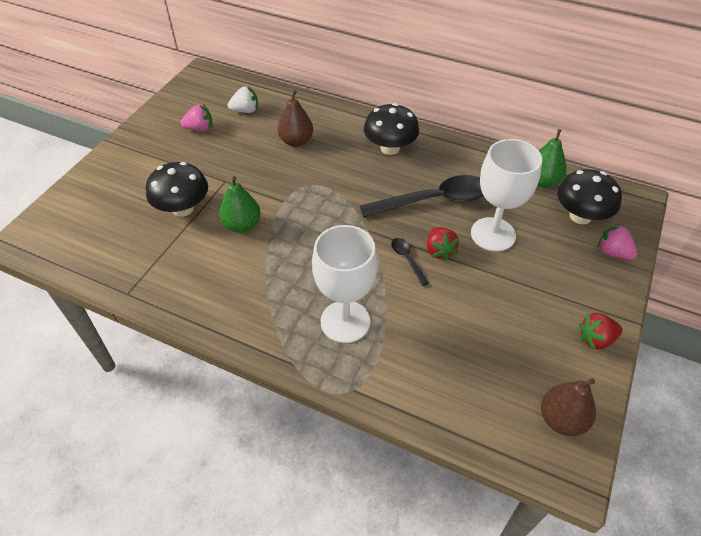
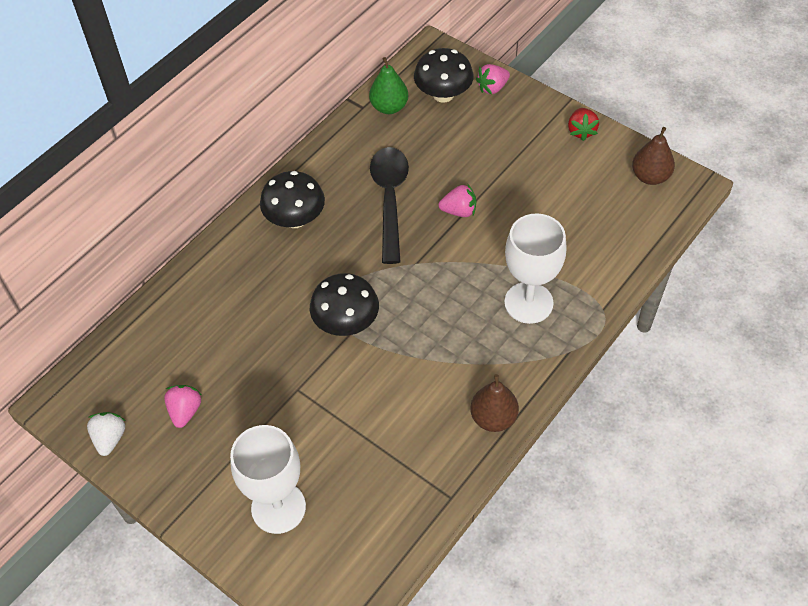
camera: 75 degrees left, 5 degrees up
(183, 208) = (332, 437): black mushroom -> black mushroom (346, 322)
(242, 225) = (377, 377): green pear -> none
(245, 110) = (167, 355): white strawberry -> white strawberry (110, 438)
(296, 141) = (250, 307): brown pear -> brown pear (493, 418)
(407, 259) = (464, 239): black spoon -> none
(439, 251) = (459, 211): red strawberry -> pink strawberry
(493, 234) = (449, 165): white goblet -> white goblet (278, 507)

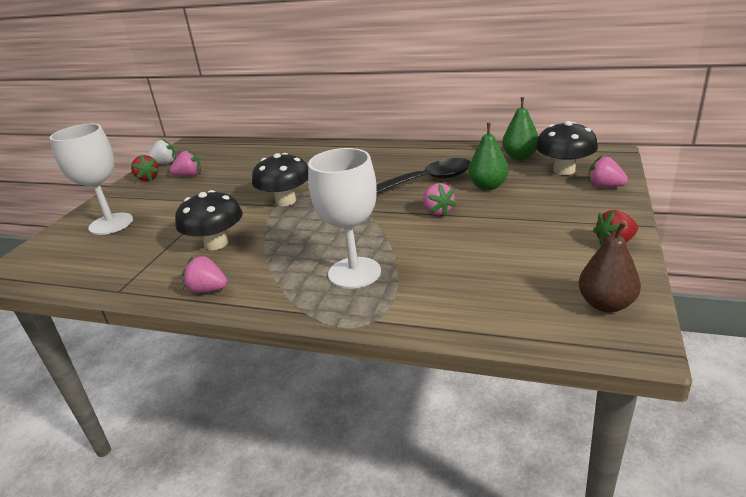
camera: 70 degrees right, 25 degrees down
(153, 462) = (147, 178): none -> red strawberry
(295, 219) = (372, 159): black mushroom -> black mushroom (216, 243)
(435, 157) = (488, 186): none -> green pear
(493, 418) = (208, 290): brown pear -> pink strawberry

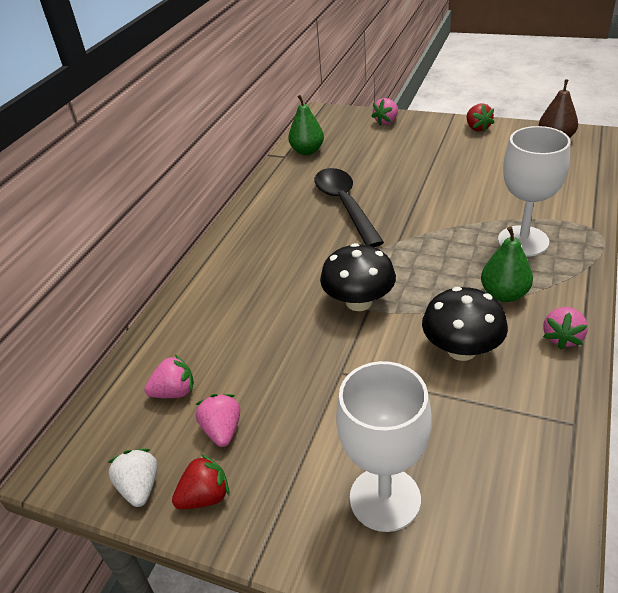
camera: 85 degrees left, 10 degrees up
(437, 211) = (412, 197): pink strawberry -> pink strawberry (174, 392)
(488, 186) = (367, 170): green pear -> green pear (504, 294)
(564, 170) = (348, 134): black mushroom -> none

